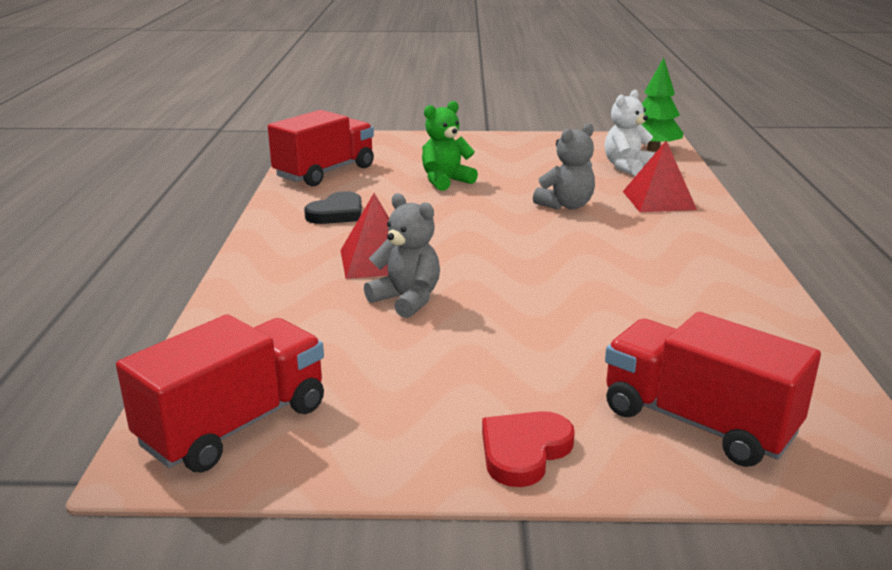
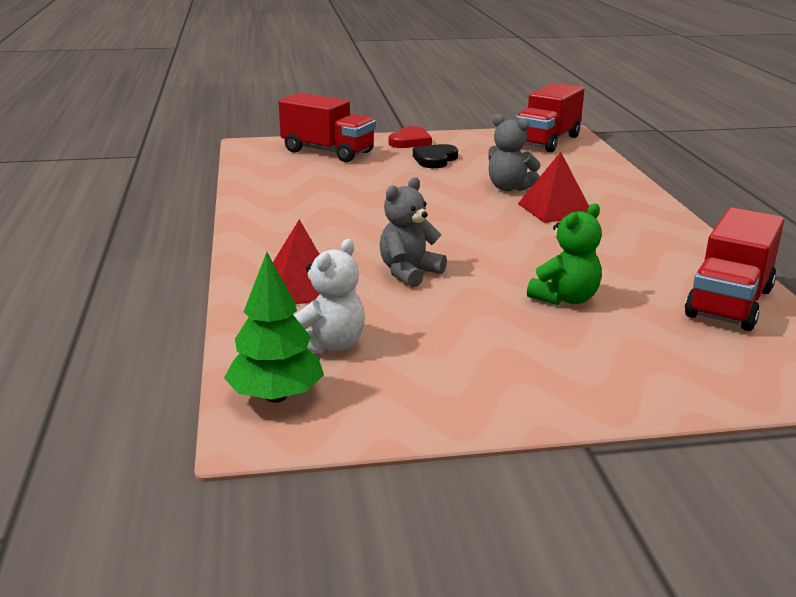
camera: 170 degrees right, 0 degrees up
(337, 213) = (640, 248): black heart -> black heart (435, 159)

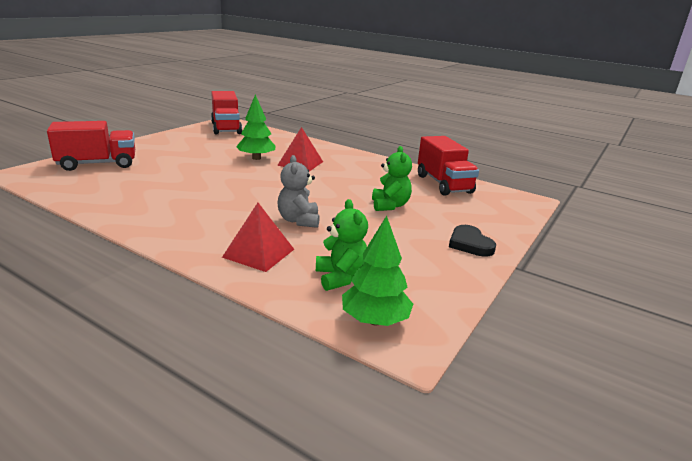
camera: 50 degrees left, 0 degrees up
(329, 345) = (341, 277): white teddy bear -> green teddy bear
(410, 141) = (144, 145): red heart -> none
(435, 159) = (182, 152): black heart -> black heart (470, 244)
(509, 188) = (256, 158): grey teddy bear -> green tree

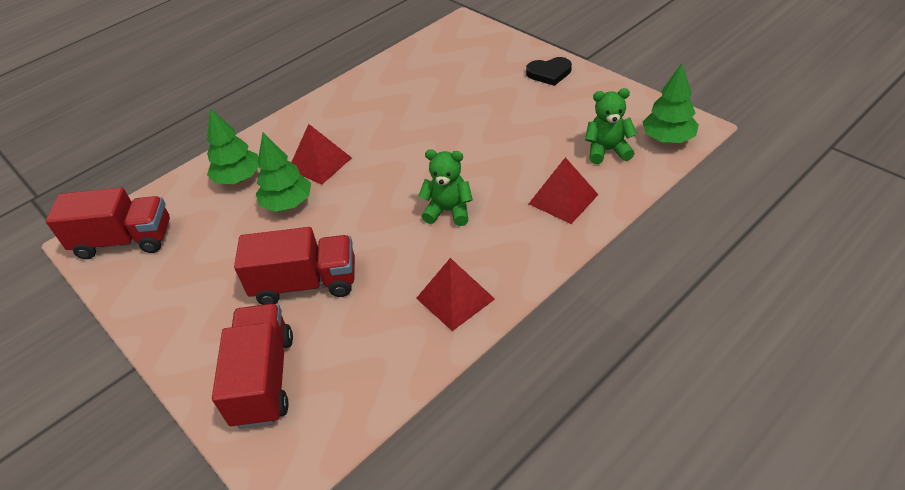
camera: 70 degrees left, 20 degrees up
(142, 211) = (455, 298): none -> red pyramid
(282, 145) = (239, 178): none -> green tree
(299, 220) = (493, 171): grey teddy bear -> none
(390, 205) = (463, 107): green teddy bear -> green teddy bear (448, 211)
(443, 184) = (412, 64): red truck -> red truck (305, 283)

